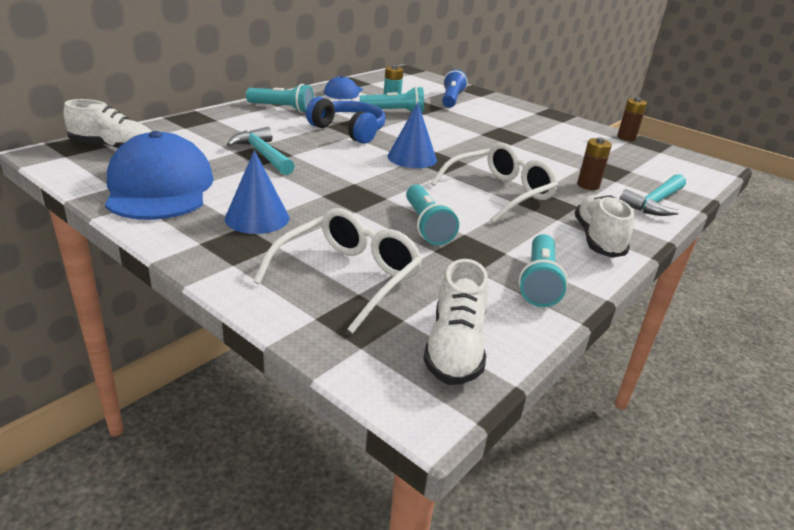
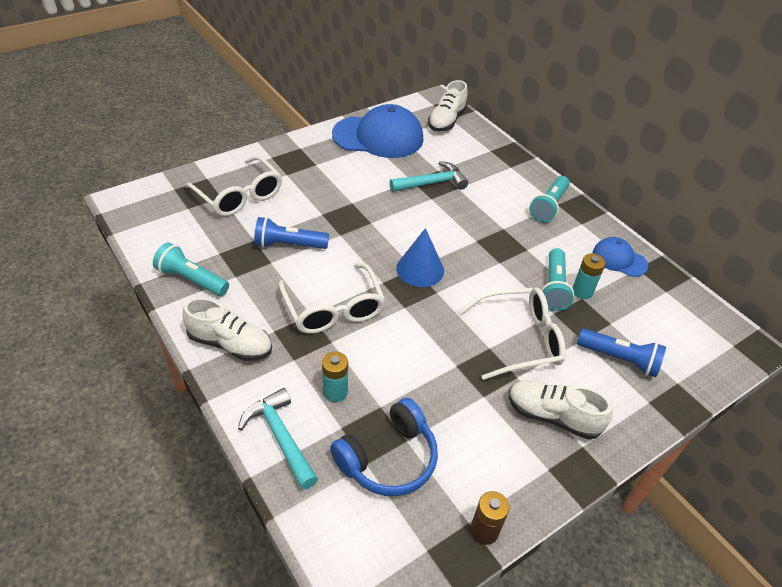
camera: 105 degrees right, 15 degrees up
(257, 218) = (324, 170): blue cone -> none
(349, 131) = (490, 241): blue headphones -> blue headphones (388, 459)
(427, 226) = (288, 245): turquoise flashlight -> blue flashlight
(455, 348) = (153, 220): white shoe -> white shoe (552, 416)
(462, 124) = (520, 339): none -> white glasses
(588, 185) = (335, 392): brown battery -> turquoise battery

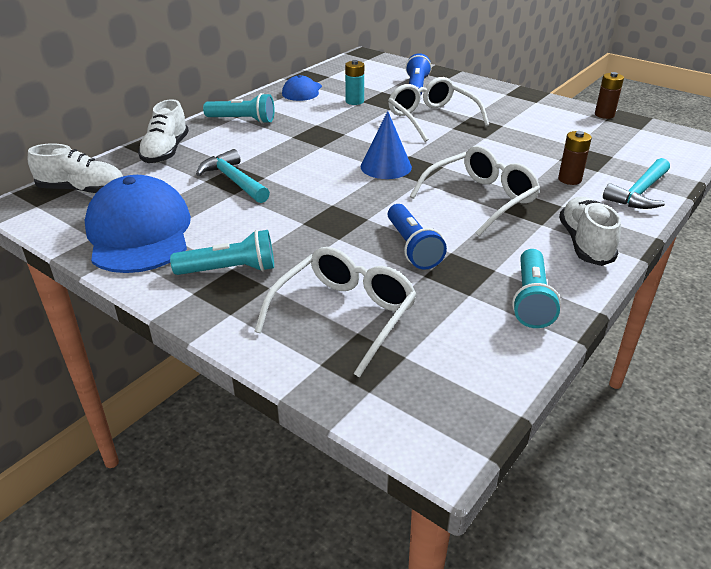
camera: 105 degrees left, 10 degrees down
(335, 392) = (569, 179): turquoise battery -> brown battery
(388, 459) = (598, 149): blue headphones -> none
(552, 416) = (492, 103): white shoe -> white shoe (166, 152)
(554, 287) = (359, 111): turquoise flashlight -> turquoise flashlight (230, 270)

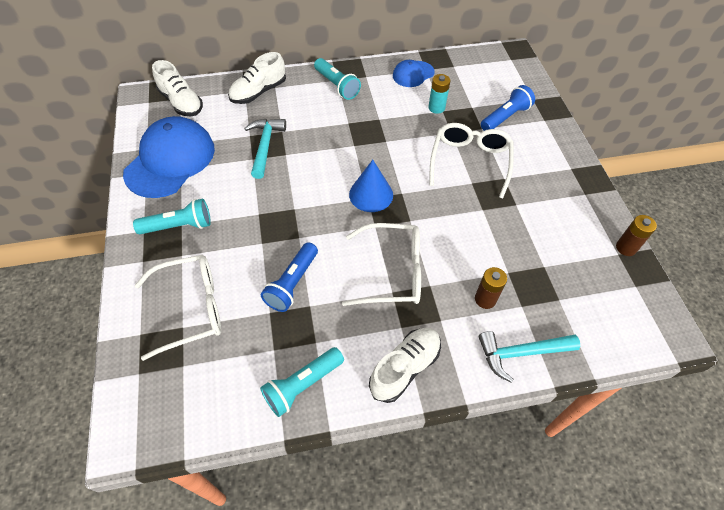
camera: 40 degrees right, 20 degrees up
(230, 270) = (179, 226): turquoise flashlight -> turquoise flashlight turned 45 degrees counterclockwise

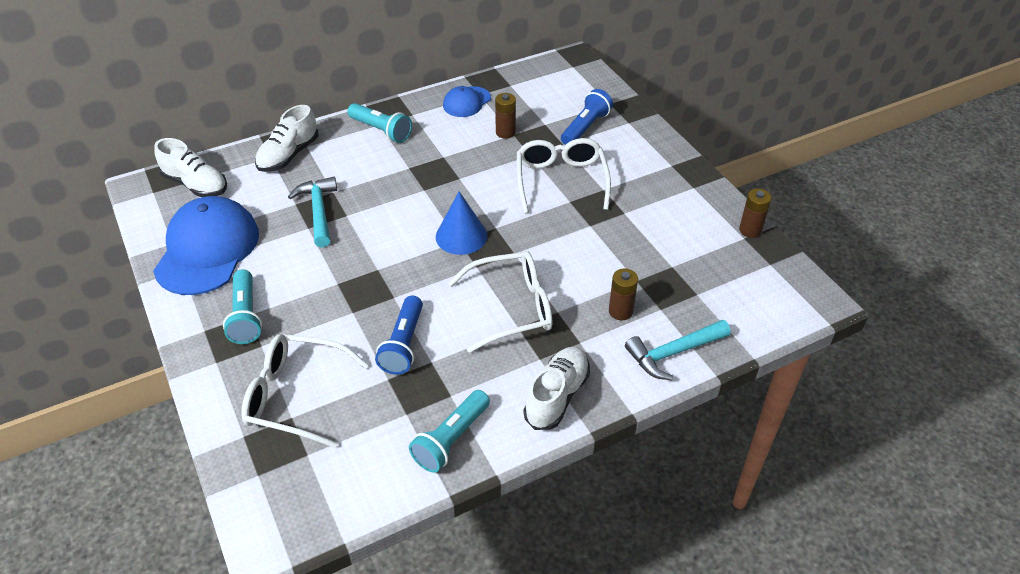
camera: 15 degrees left, 10 degrees down
(179, 226) = (246, 316): turquoise flashlight -> turquoise flashlight turned 105 degrees clockwise
(191, 308) = (295, 396): white glasses -> white glasses turned 135 degrees counterclockwise
(436, 108) = (505, 132): turquoise battery -> brown battery

